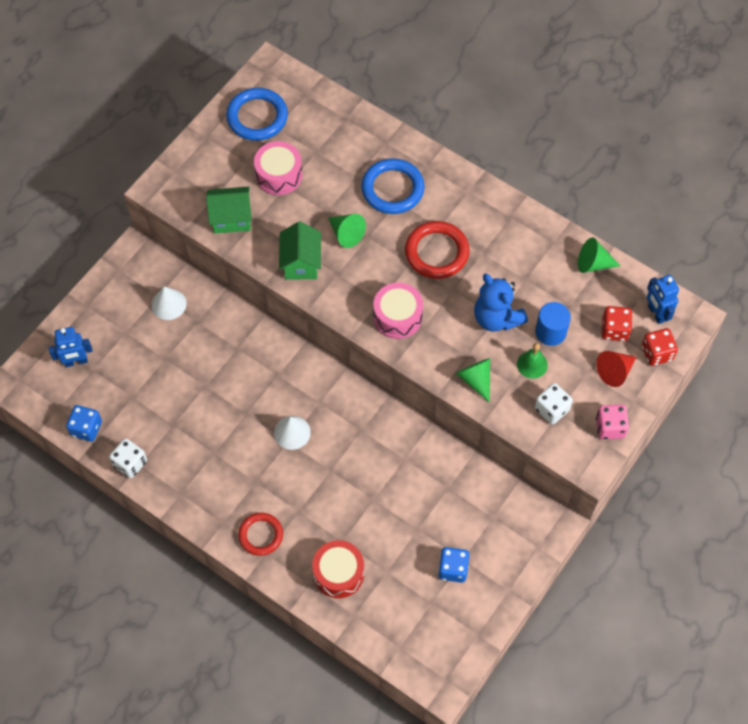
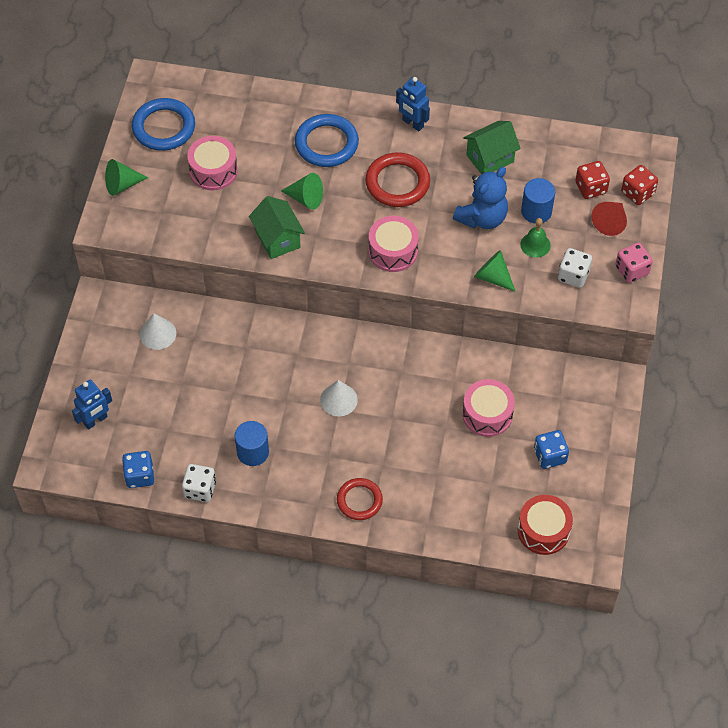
camera: 25 degrees left, 5 degrees down
(192, 449) = (253, 452): none -> blue cylinder
(231, 218) = (190, 225): green house -> green house (490, 158)
(338, 573) = (449, 503): red drum -> red drum (543, 530)
(417, 504) = (487, 414): none -> pink drum
(496, 318) = (482, 218): blue teddy bear -> blue teddy bear turned 75 degrees counterclockwise
(593, 263) = (541, 140): green cone -> green cone (122, 185)
(656, 313) = (619, 160): blue robot -> blue robot (412, 123)

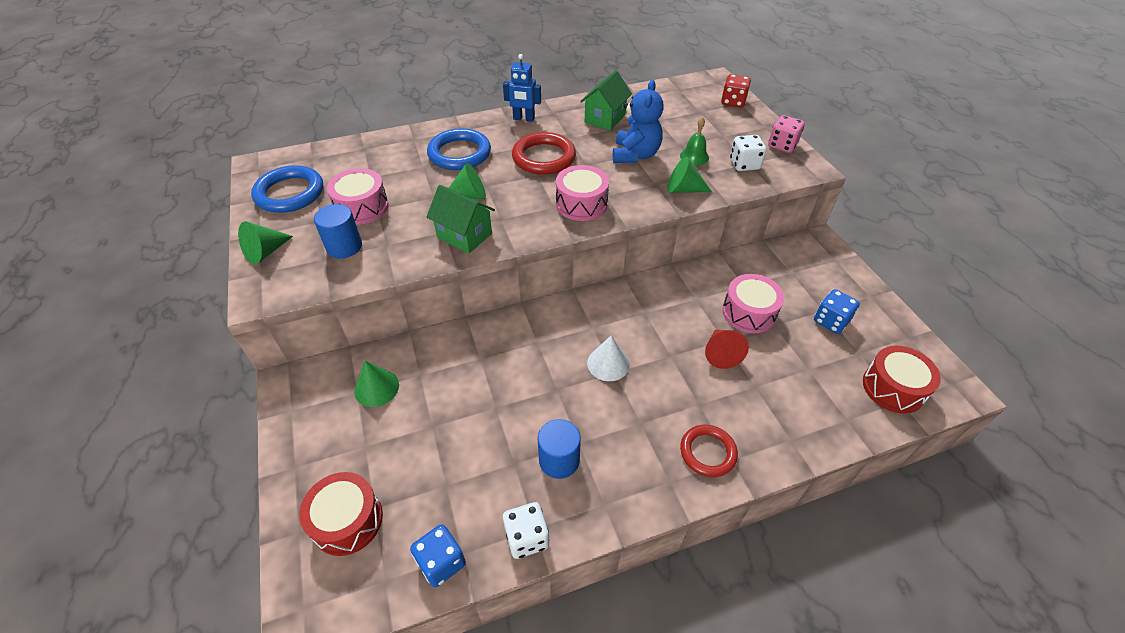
camera: 30 degrees left, 10 degrees down
(95, 420) = (347, 520): blue robot -> red drum
(158, 334) = (376, 388): white cone -> green cone
(536, 211) = (673, 136): blue cylinder -> blue cylinder (344, 247)
(591, 188) = (697, 110): red dice -> none
(610, 222) = (733, 124): red cone -> red cone (720, 353)

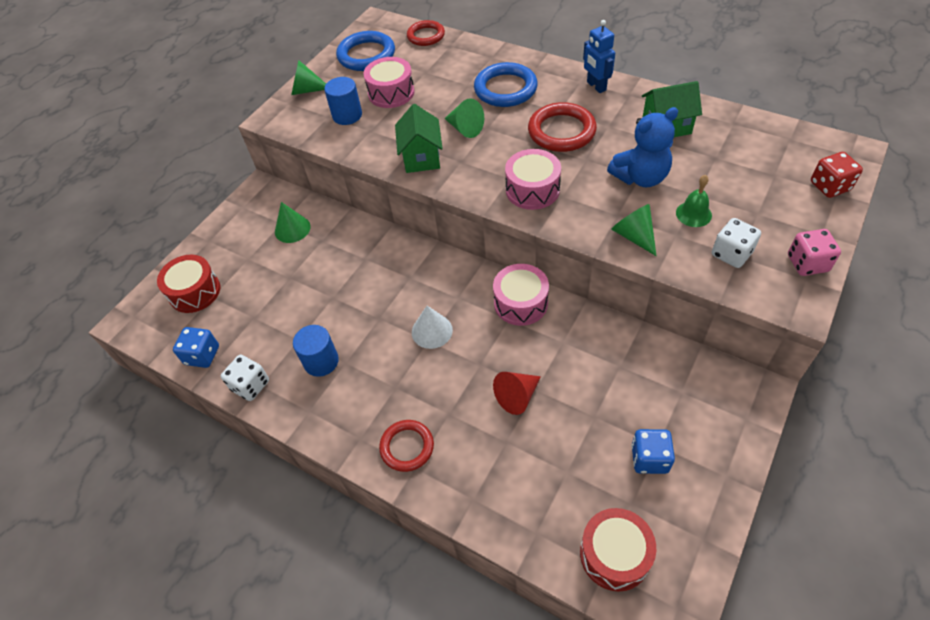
camera: 55 degrees right, 5 degrees up
(329, 152) = (426, 36): none -> red ring
(748, 312) = (588, 388): pink drum -> pink drum (520, 303)

